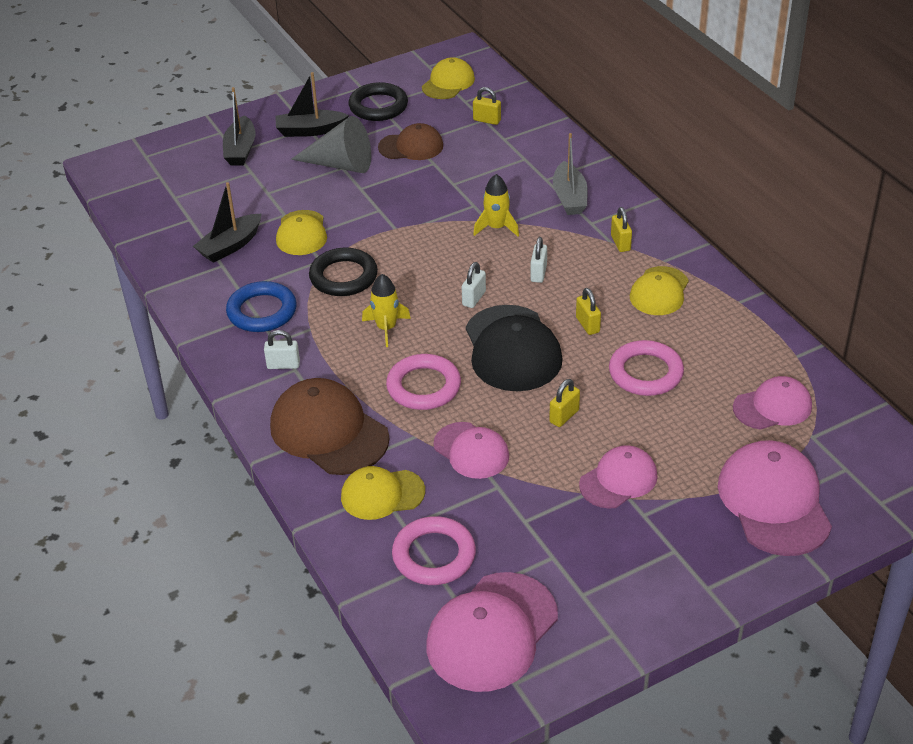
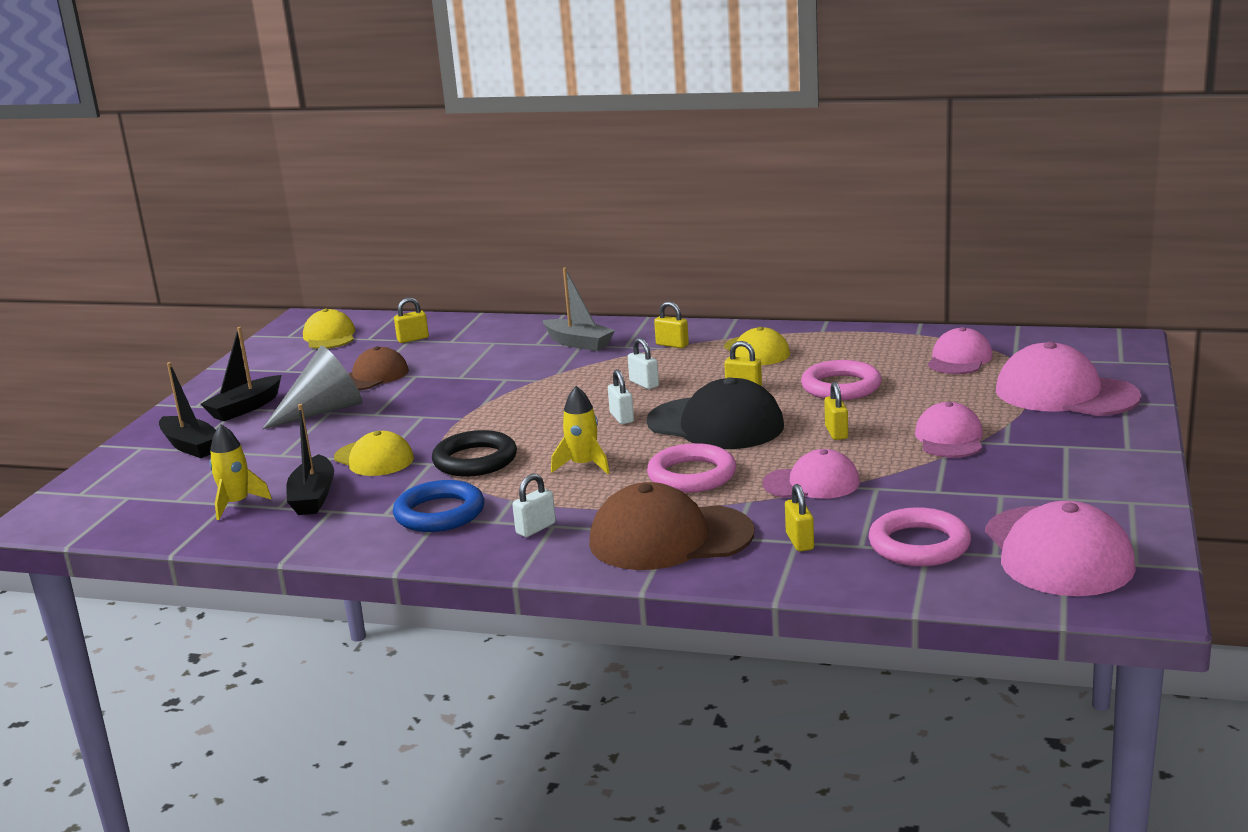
camera: 45 degrees left, 20 degrees down
(378, 106) = (288, 371): black ring -> none
(382, 494) = (799, 541): yellow cap -> yellow padlock
(496, 227) = (553, 380): yellow rocket -> yellow rocket (236, 504)

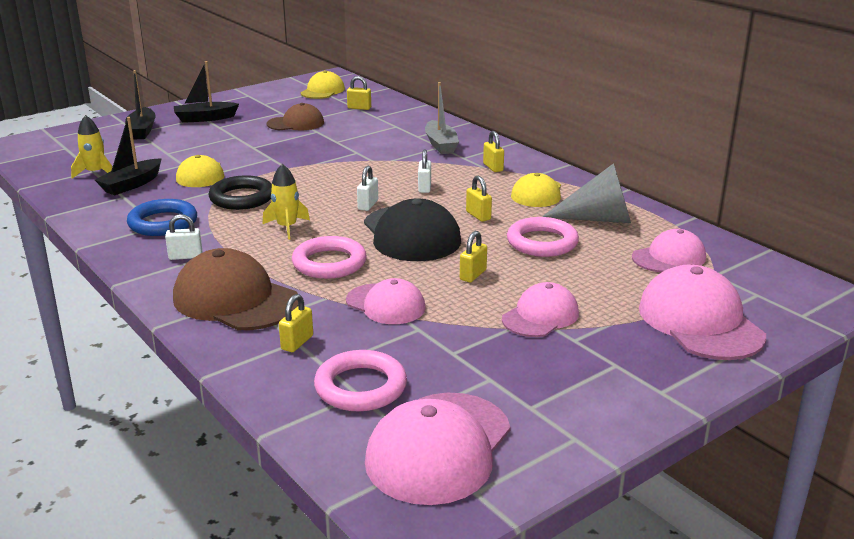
camera: 35 degrees right, 5 degrees up
(323, 411) = (234, 135): grey cone -> grey cone (598, 219)

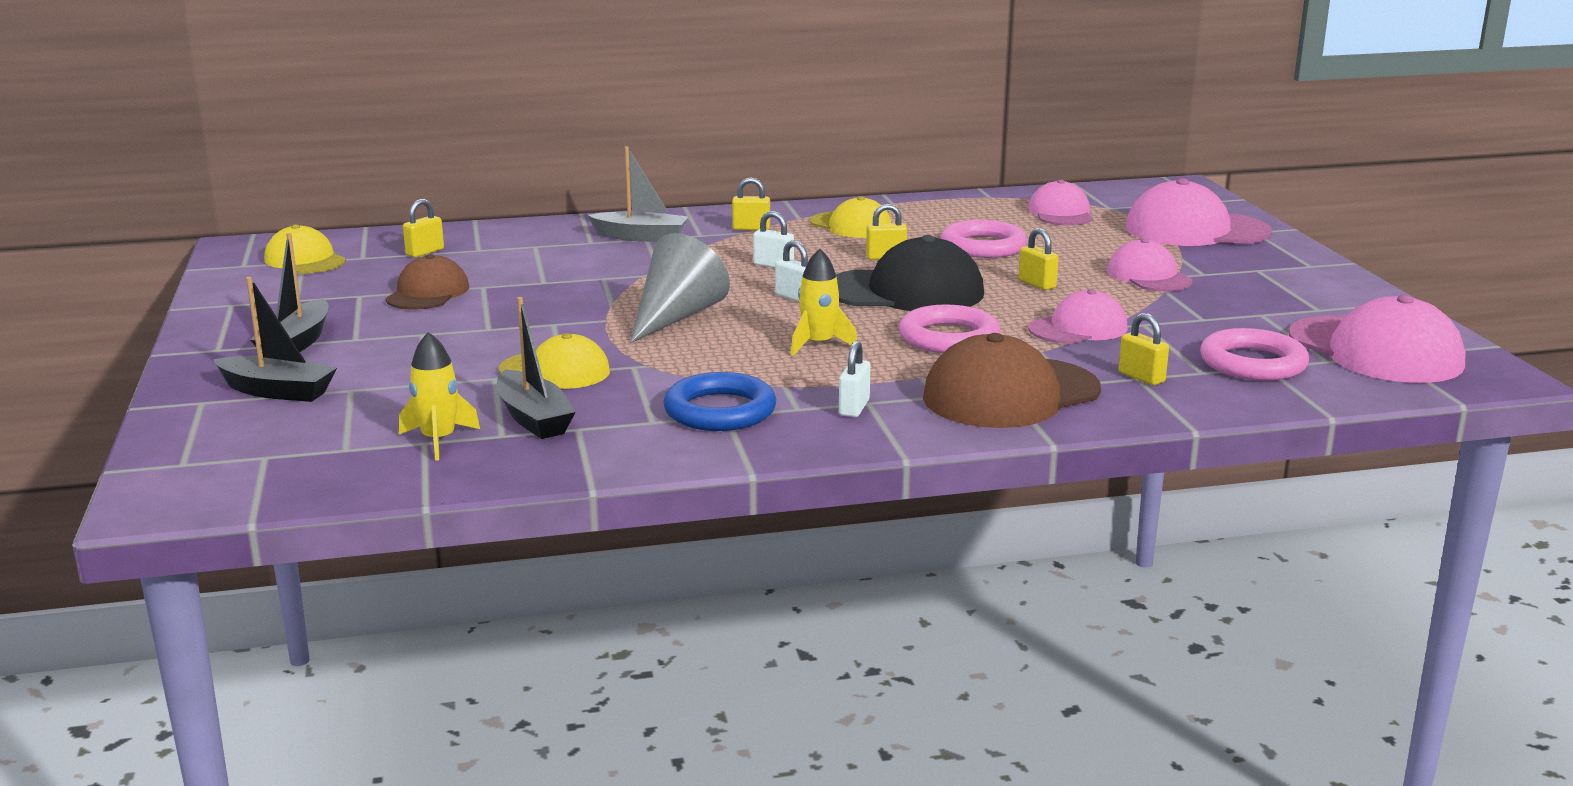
camera: 65 degrees left, 5 degrees down
(242, 198) = (685, 356): black ring -> none
(598, 219) = (947, 217): grey cone -> grey cone (676, 317)

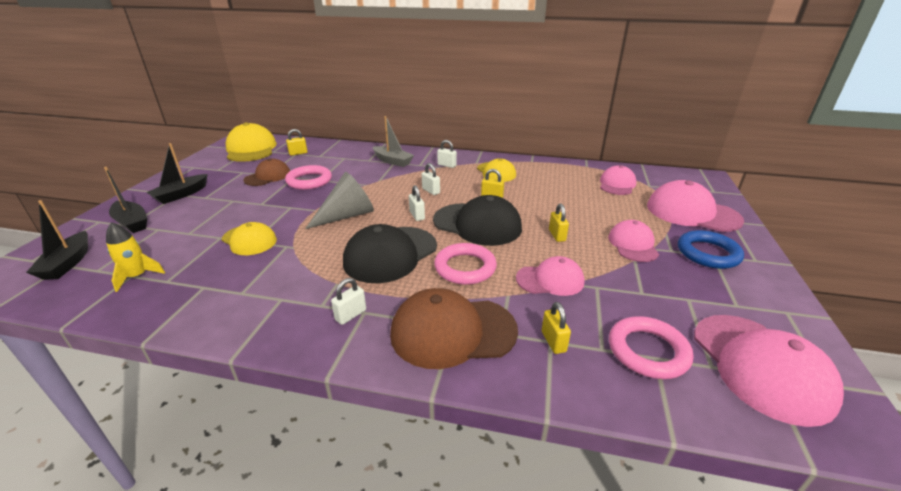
camera: 25 degrees right, 10 degrees up
(305, 260) = (251, 149): yellow cap -> yellow cap, size x1.62
(534, 418) = (195, 273): black boat -> black boat (68, 263)
(720, 411) = (282, 295): blue ring -> blue ring (708, 253)
(751, 228) = (446, 165): yellow padlock -> white padlock
(819, 344) = (390, 254): yellow rocket -> black cap
(983, 246) = (551, 200): pink ring -> pink ring (309, 181)

